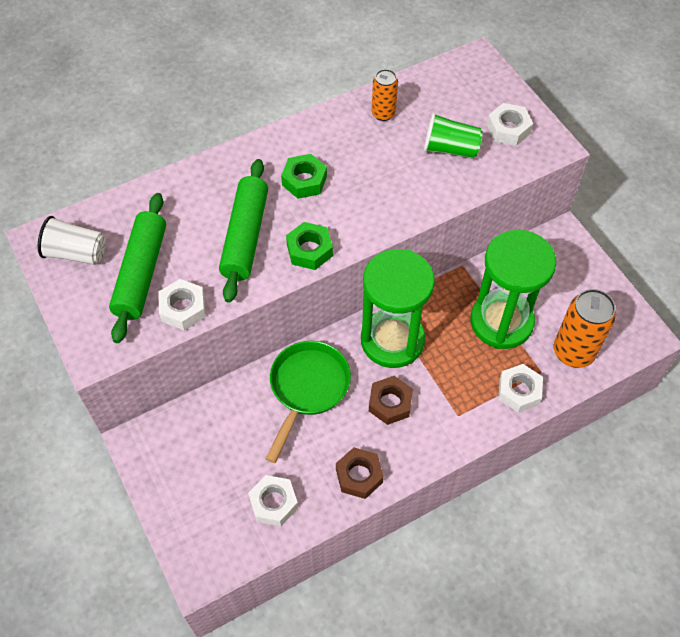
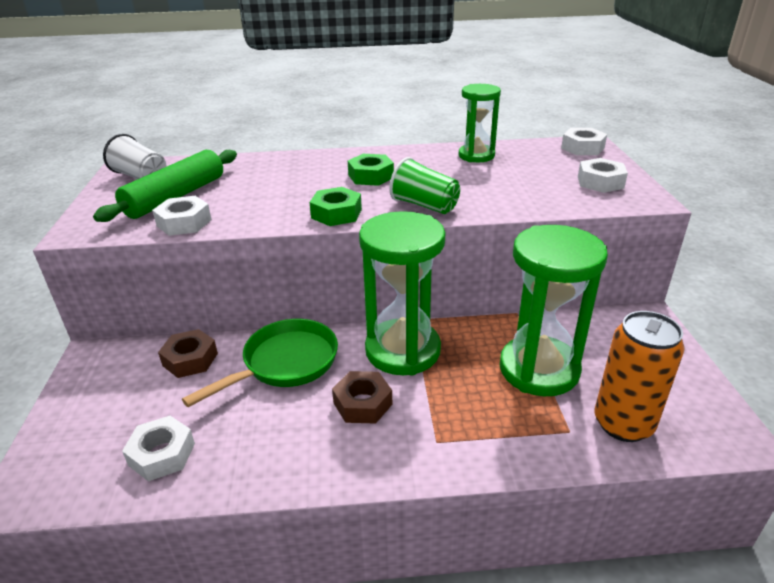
camera: 25 degrees right, 25 degrees down
(245, 236) = (286, 195): green rolling pin -> none
(359, 476) = (276, 462): brown nut -> brown nut (190, 359)
(383, 113) = (476, 155): orange can -> green hourglass
(450, 149) = (529, 183): green cup -> green cup (424, 205)
(519, 391) = (529, 442): white nut -> white nut (582, 148)

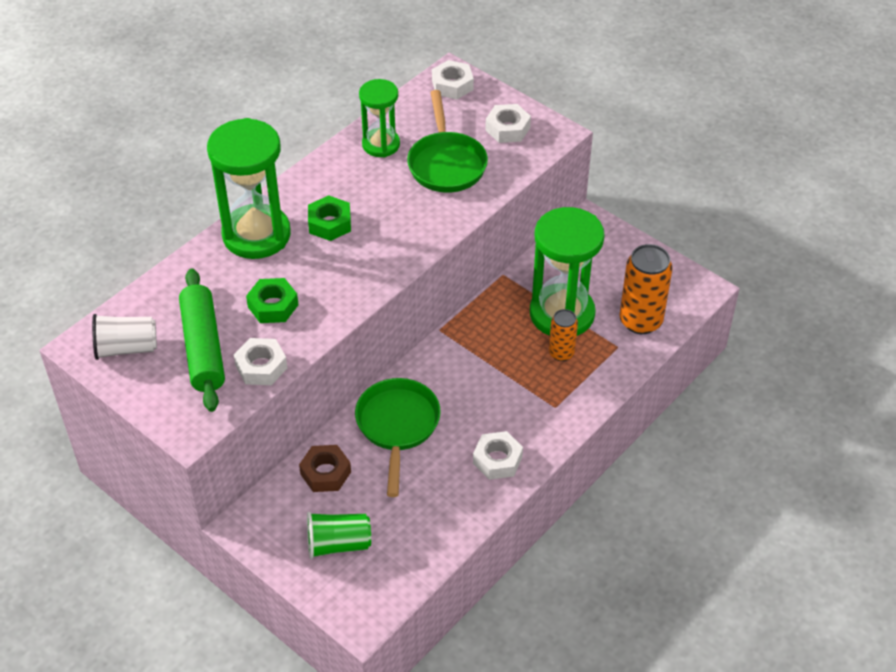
camera: 45 degrees left, 15 degrees up
(162, 454) = (409, 536): white nut -> white nut (497, 460)
(336, 213) = (363, 283): green nut -> green nut (273, 306)
(362, 403) = (485, 415): brown nut -> none
(402, 350) = (463, 360): green hourglass -> green hourglass (256, 235)
(424, 205) = (415, 233): green cup -> green cup (338, 544)
(500, 400) = (561, 353): none -> orange can
(514, 181) = (446, 163): none -> green pan

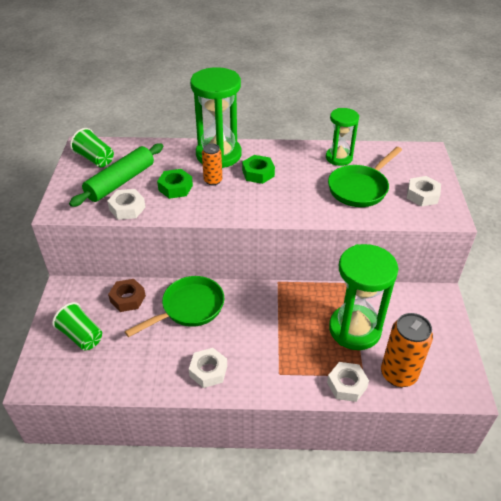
camera: 50 degrees right, 5 degrees down
(126, 348) = (95, 159): white cup -> green cup
(452, 85) = (421, 156): white nut -> white nut (347, 385)
(561, 353) = (324, 349): orange can -> orange can (213, 180)

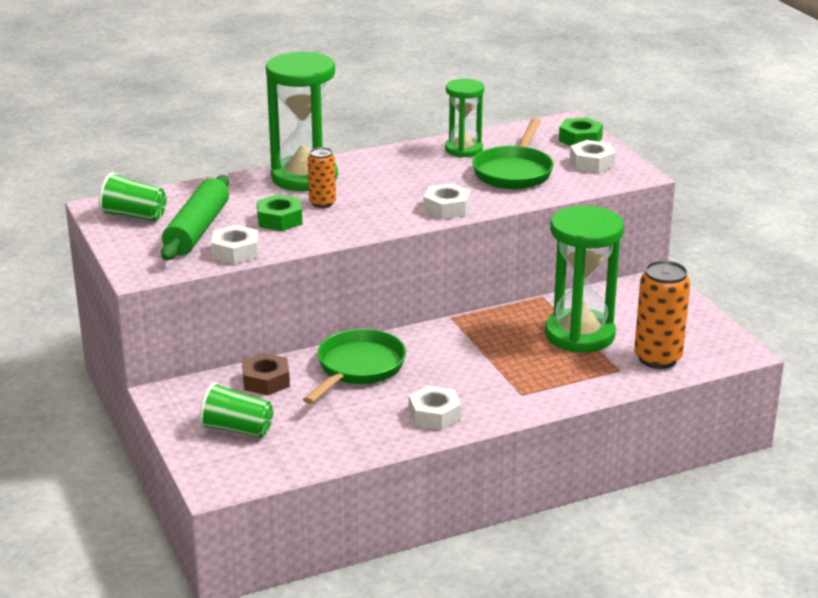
camera: 25 degrees left, 15 degrees down
(258, 173) = (374, 184): green nut -> green nut (580, 139)
(347, 385) = (607, 382): white nut -> white nut (447, 208)

